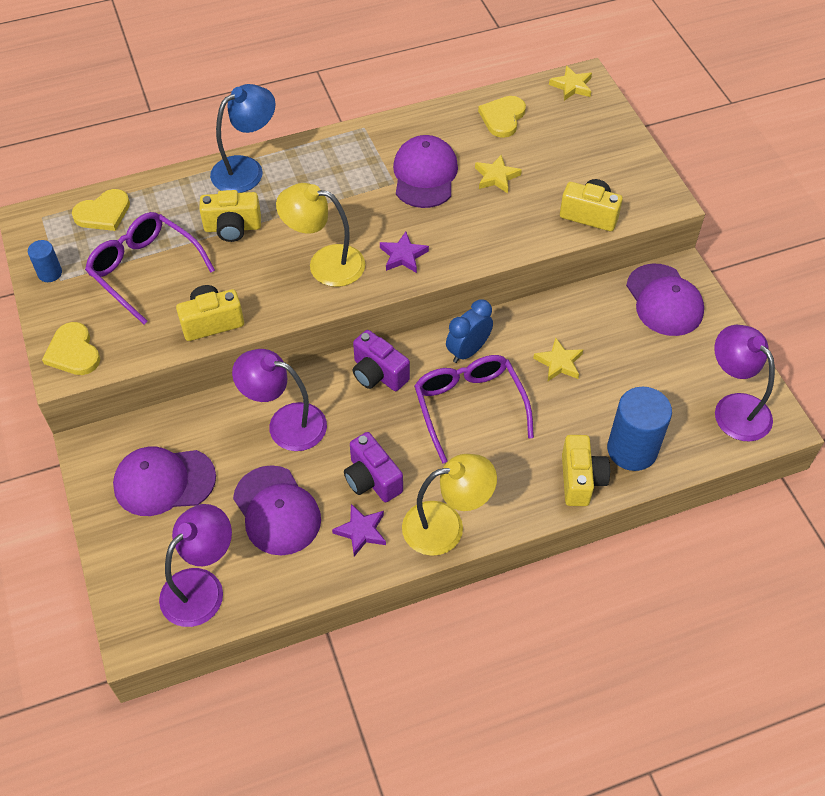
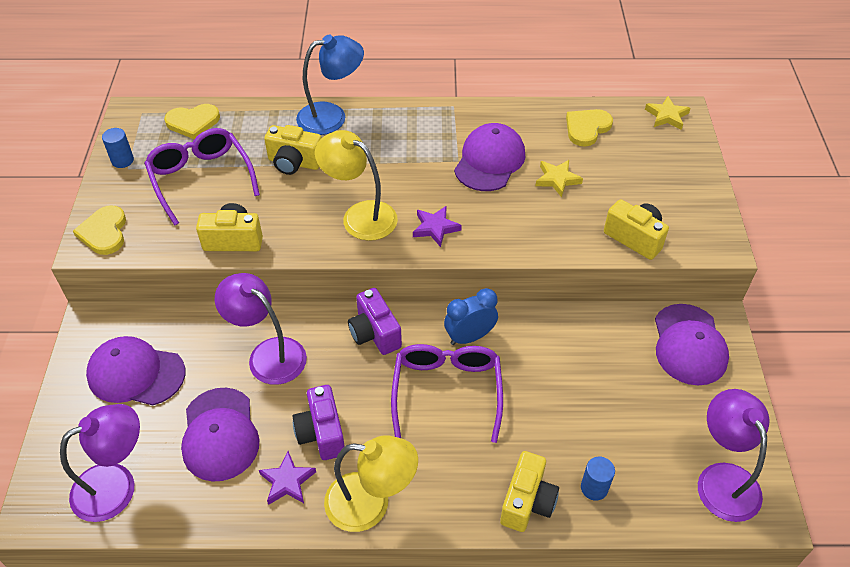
camera: 20 degrees right, 5 degrees down
(559, 362) = (555, 375): yellow star -> none
(632, 450) = (594, 488): blue cylinder -> blue cylinder, size x0.50

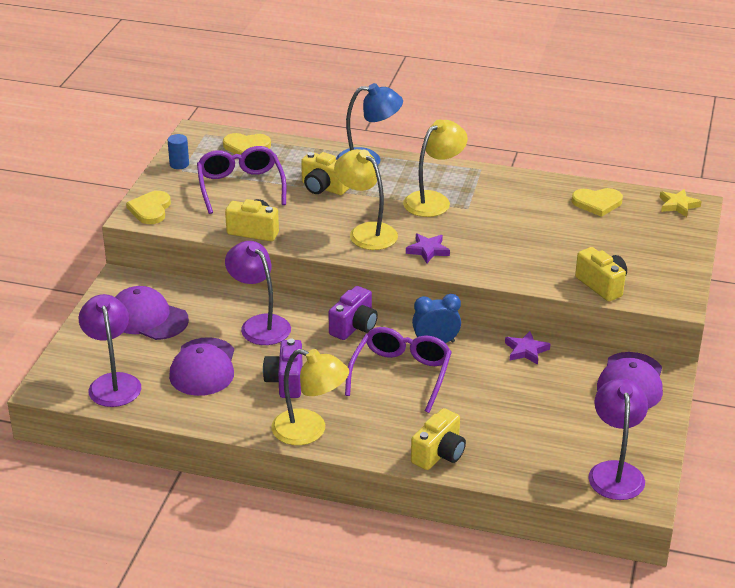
camera: 15 degrees right, 15 degrees down
(116, 485) = (113, 383): purple lamp -> purple lamp turned 90 degrees counterclockwise
(287, 481) = (247, 405): purple star -> purple star (526, 350)
(374, 333) = (354, 327): purple camera -> purple camera turned 135 degrees counterclockwise
(418, 157) = (433, 200): none -> yellow lamp
(489, 161) = (496, 212): purple cap -> none
(557, 179) = (551, 235): yellow star -> none
(587, 128) = (597, 203): yellow heart -> yellow heart turned 150 degrees counterclockwise
(594, 488) = (500, 456): blue cylinder -> none

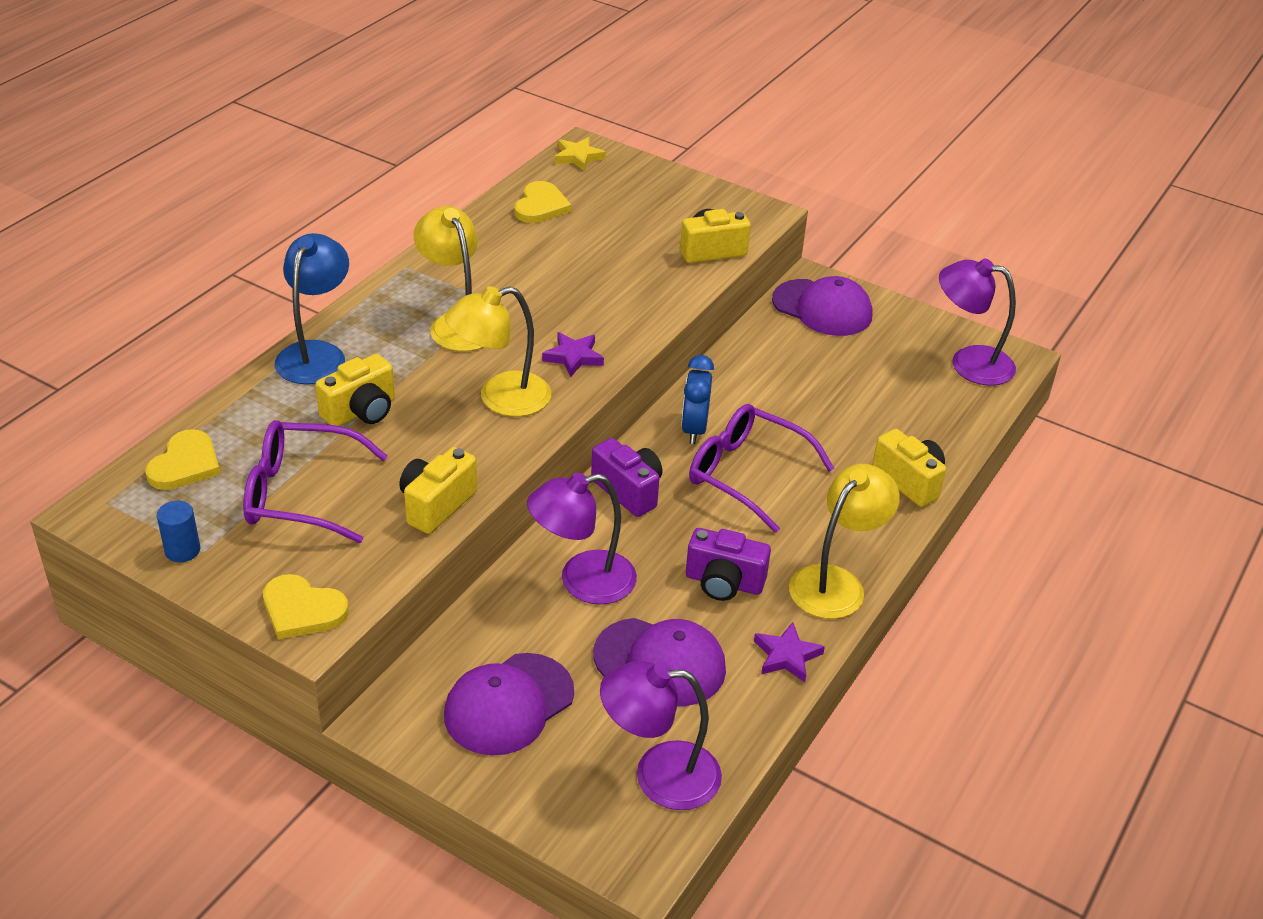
camera: 75 degrees left, 5 degrees up
(526, 350) = (737, 363): purple star -> purple star (787, 656)

